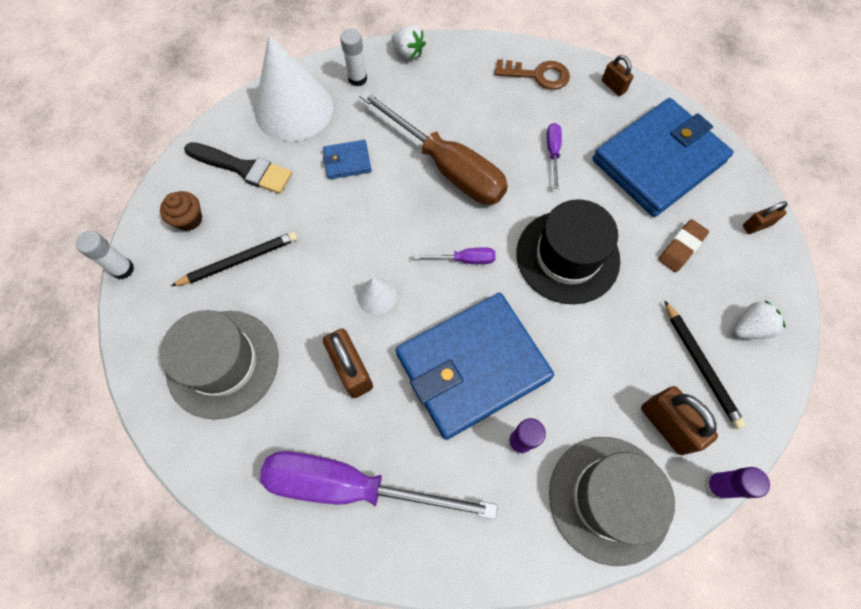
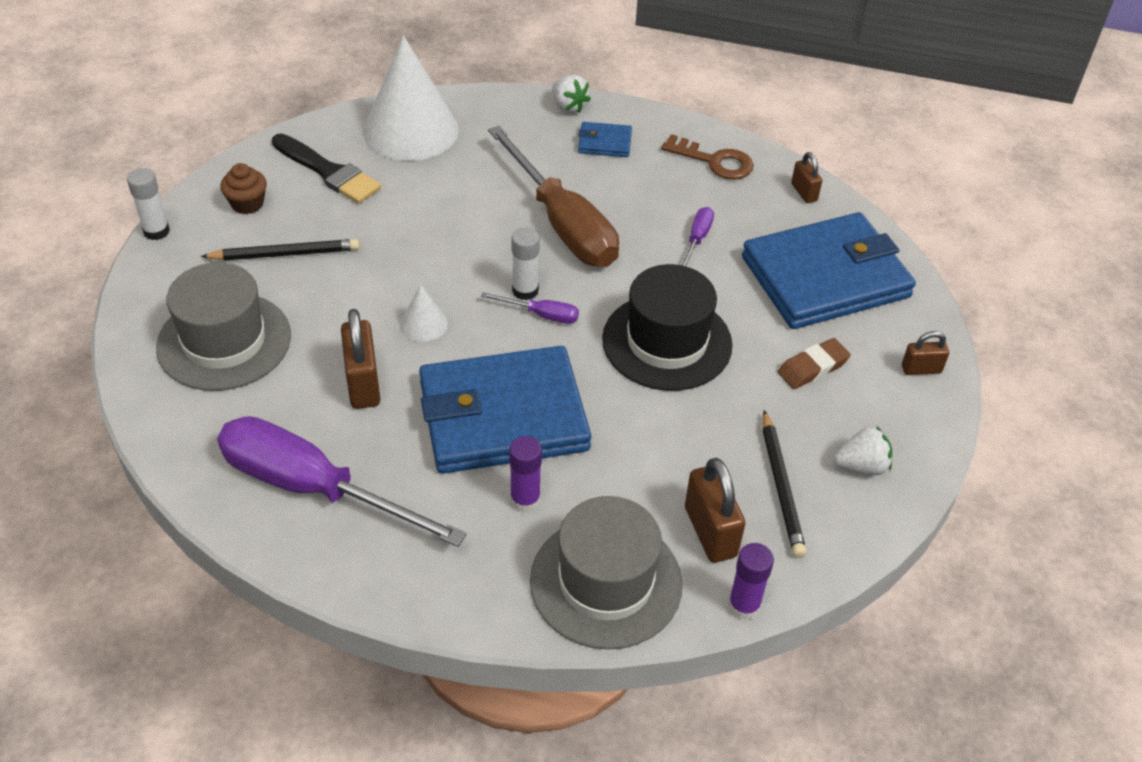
camera: 15 degrees right, 20 degrees down
(347, 161) = (449, 192): blue wallet -> blue wallet (604, 143)
(357, 79) = (497, 118): white glue stick -> white glue stick (525, 291)

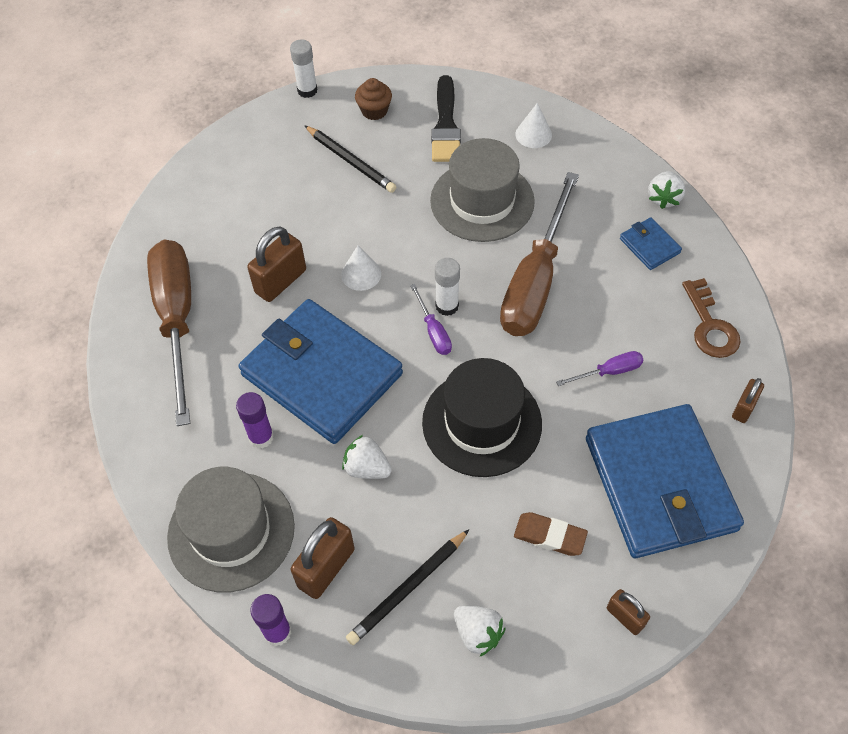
camera: 55 degrees right, 10 degrees up
(224, 341) = (251, 190): grey hat -> grey hat (482, 201)
(314, 488) = (177, 320): purple screwdriver -> brown screwdriver
(411, 130) = (533, 134): white cone -> white cone, size x0.43
(635, 443) = (367, 468): none -> white strawberry
(825, 277) = (660, 484): blue wallet -> blue wallet turned 45 degrees clockwise

